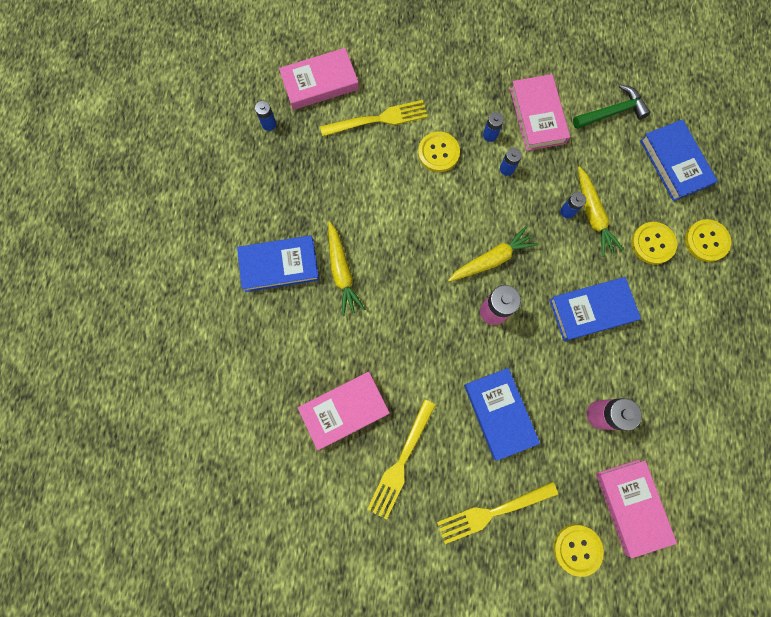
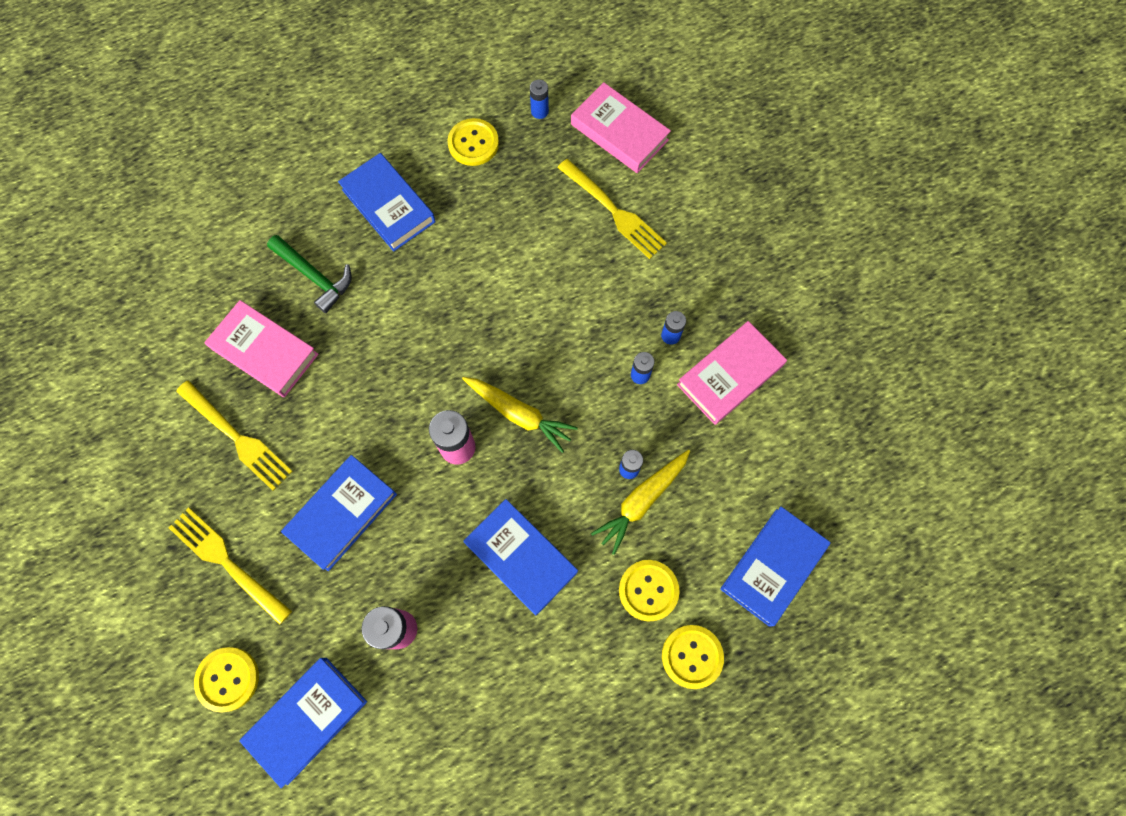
camera: 60 degrees right, 5 degrees down
(342, 272) = (415, 269): yellow carrot -> none
(401, 462) = (237, 437): yellow fork -> yellow fork turned 135 degrees counterclockwise
(438, 153) = (613, 292): yellow button -> yellow button (473, 143)
(612, 112) = (792, 458): green hammer -> green hammer (315, 276)
(631, 506) = (307, 719): pink book -> blue book

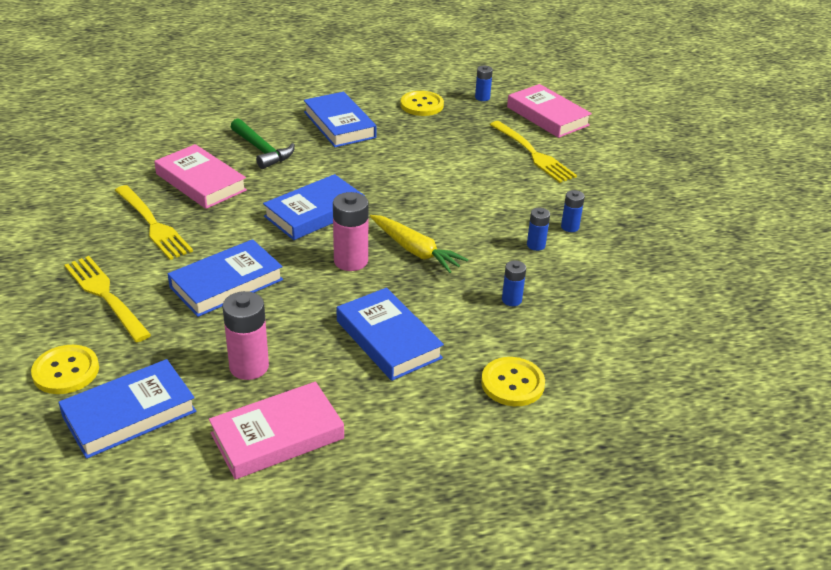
camera: 10 degrees right, 35 degrees down
(641, 501) = (519, 322): yellow carrot -> none
(692, 656) = (549, 439): yellow button -> none
(730, 375) = (622, 258): pink book -> pink book (277, 436)
(773, 566) = (648, 389): blue book -> blue book (315, 213)

